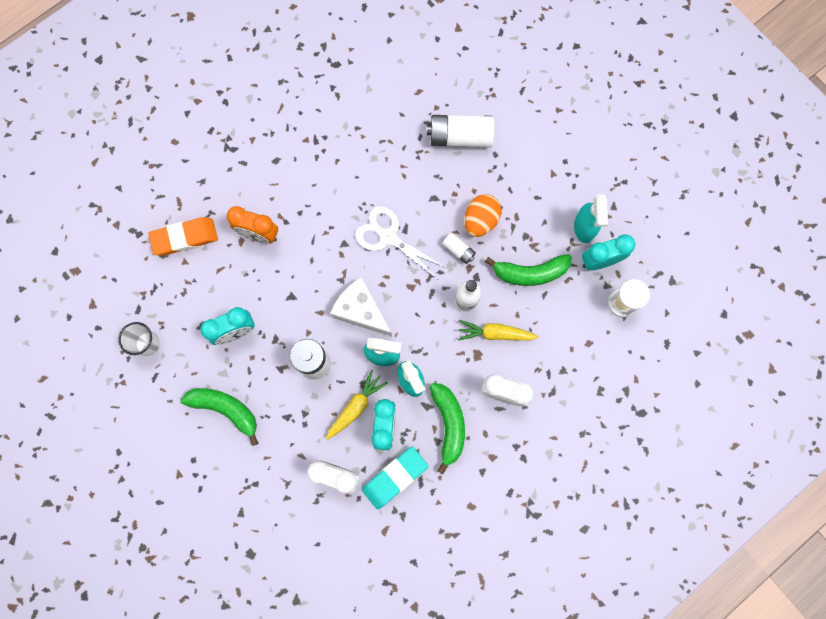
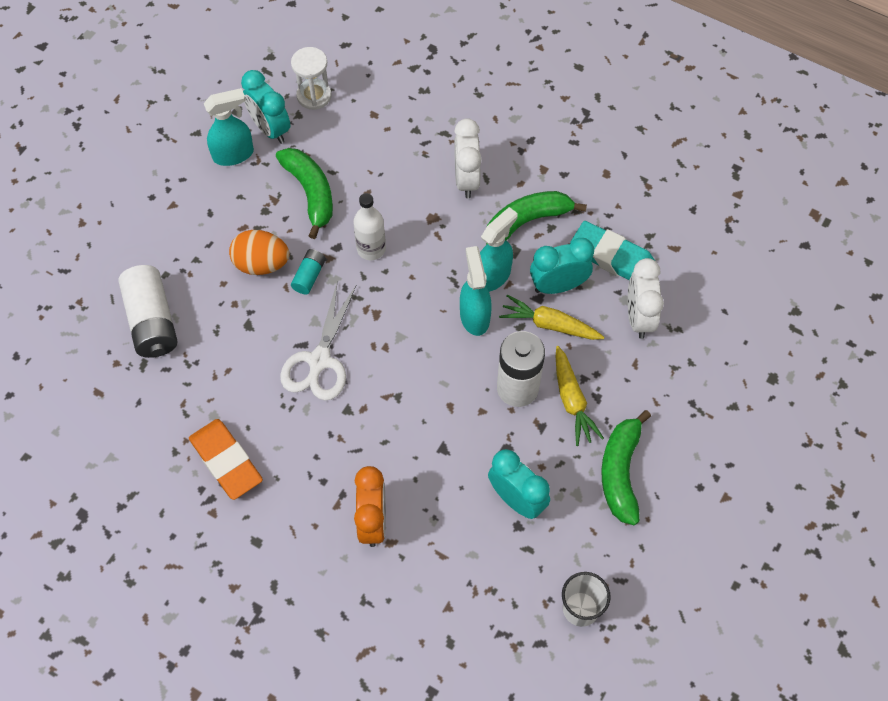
camera: 110 degrees left, 15 degrees down
(185, 238) = (413, 621): orange eraser -> orange eraser (226, 461)
(361, 311) = (429, 359): white cheese -> none
(458, 250) = (309, 276): white battery -> turquoise battery
(495, 333) = (399, 207): yellow carrot -> yellow carrot (572, 400)

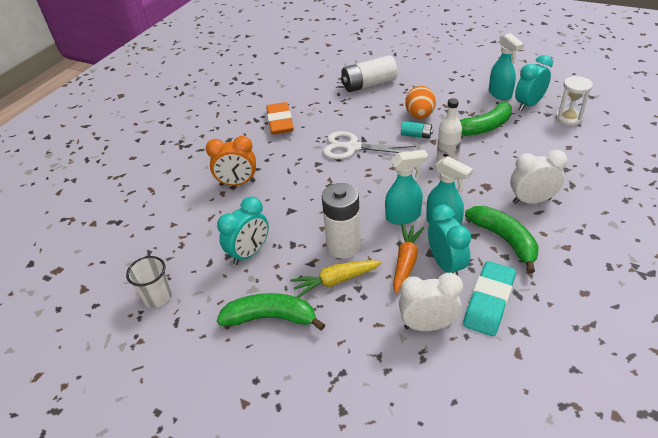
camera: 90 degrees right, 20 degrees down
(226, 461) = (280, 122): orange eraser -> orange eraser turned 60 degrees counterclockwise
(550, 325) = (406, 262): yellow carrot -> orange carrot

